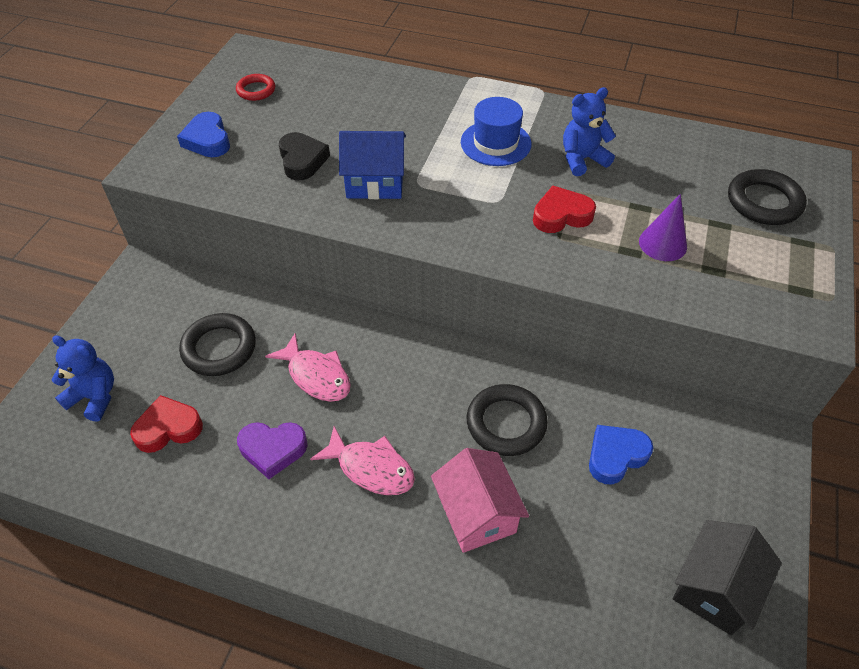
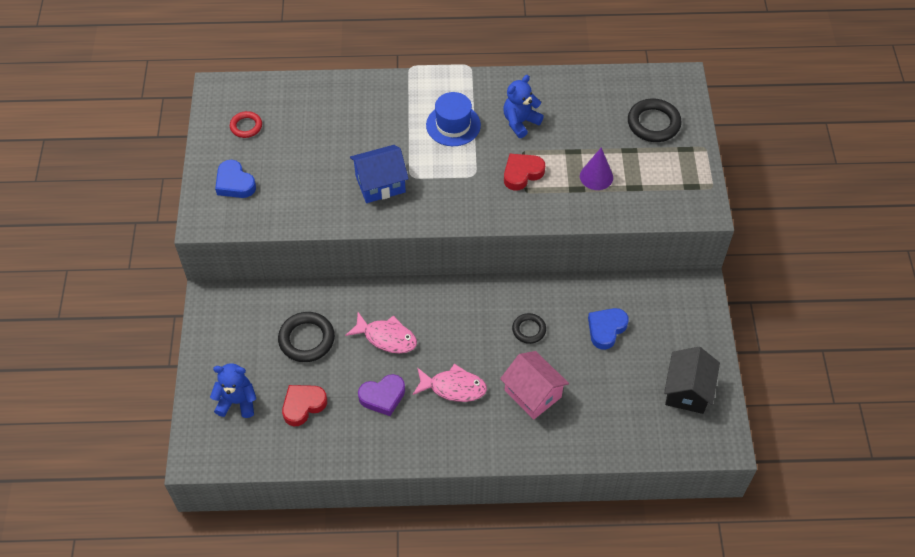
camera: 20 degrees left, 5 degrees up
(302, 160) = (317, 180): black heart -> none
(506, 423) = (529, 330): black ring -> black ring, size x0.61

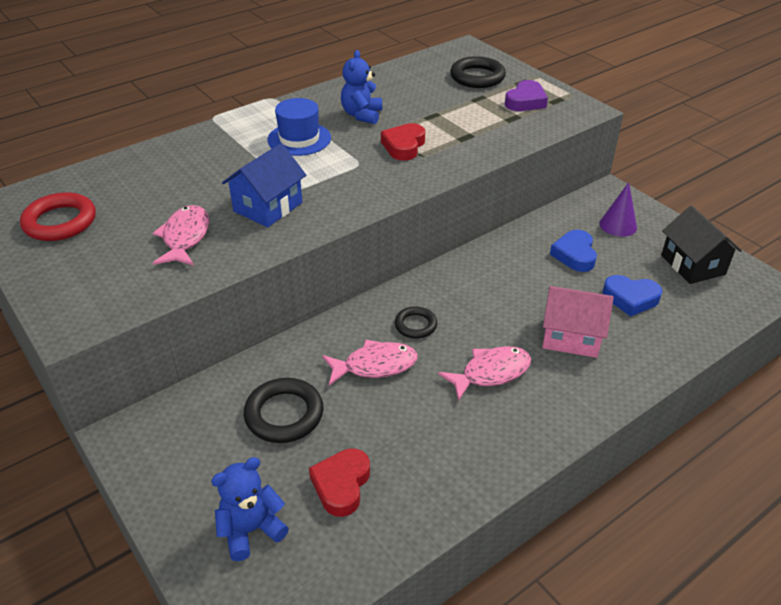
camera: 35 degrees left, 15 degrees down
(234, 183) = (86, 274): blue heart -> blue heart (630, 298)
(246, 126) = (60, 222): red ring -> red ring, size x1.65
(310, 183) = (185, 237): none -> pink fish
(383, 396) = (426, 422): purple heart -> purple heart (525, 101)
(529, 330) = (509, 288): black ring -> black ring (415, 325)
(596, 176) = (472, 123): purple cone -> purple cone (618, 225)

